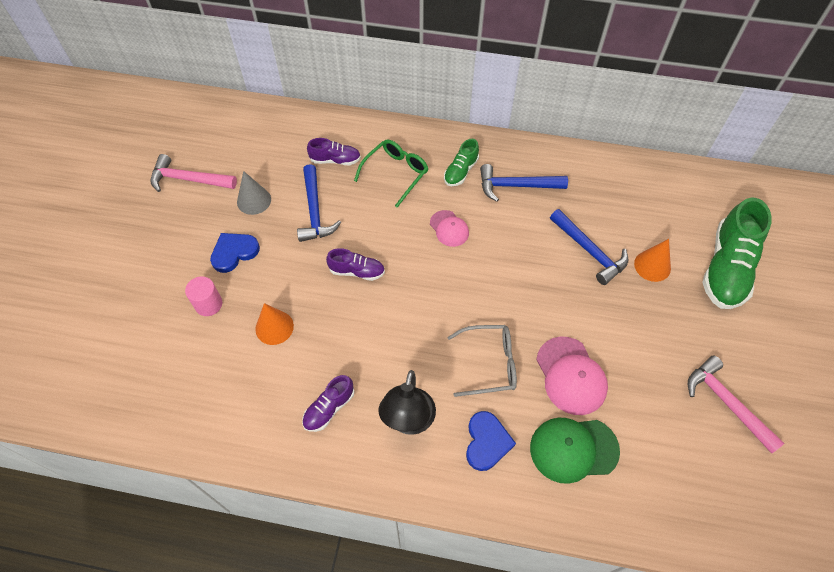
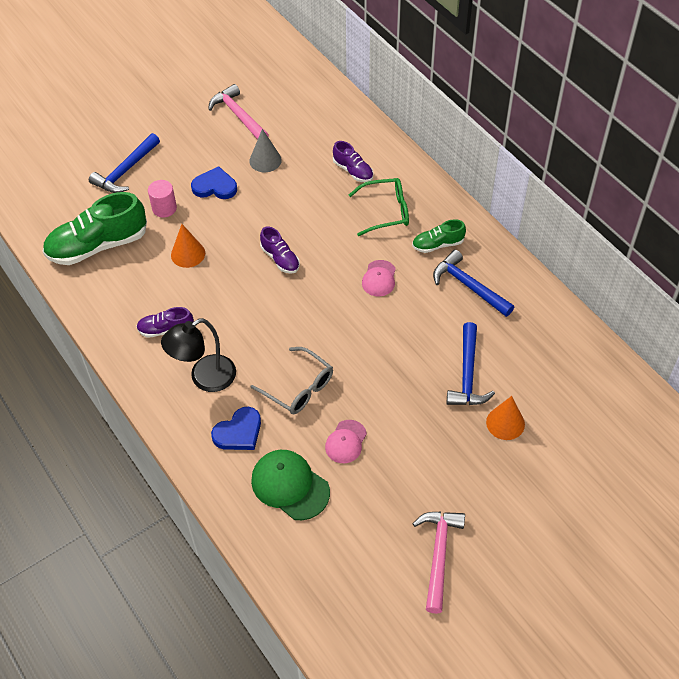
camera: 45 degrees right, 5 degrees down
(315, 211) = (298, 197): blue hammer -> blue hammer (126, 171)
(571, 376) = (346, 442): pink cap -> pink cap, size x0.61
(726, 268) = (566, 473): green shoe -> green shoe (97, 246)

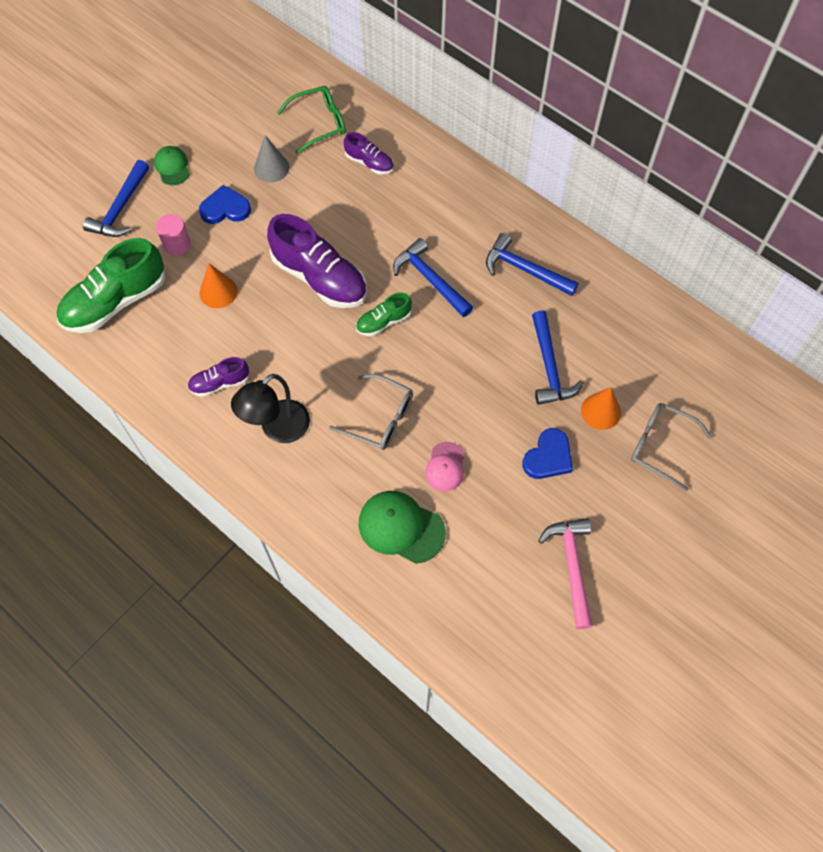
camera: 15 degrees left, 10 degrees up
(180, 145) = (172, 167): none -> green cap
(238, 115) = (227, 121): pink hammer -> none
(239, 432) = (331, 481): blue heart -> blue heart (548, 457)
(280, 259) = (320, 278): purple shoe -> purple shoe, size x1.96
(379, 278) = (430, 279): pink cap -> blue hammer
(386, 211) = (417, 203): green glasses -> green glasses (319, 123)
(438, 244) = (481, 229): green shoe -> green shoe (383, 322)
(554, 465) = (660, 446): none -> grey glasses

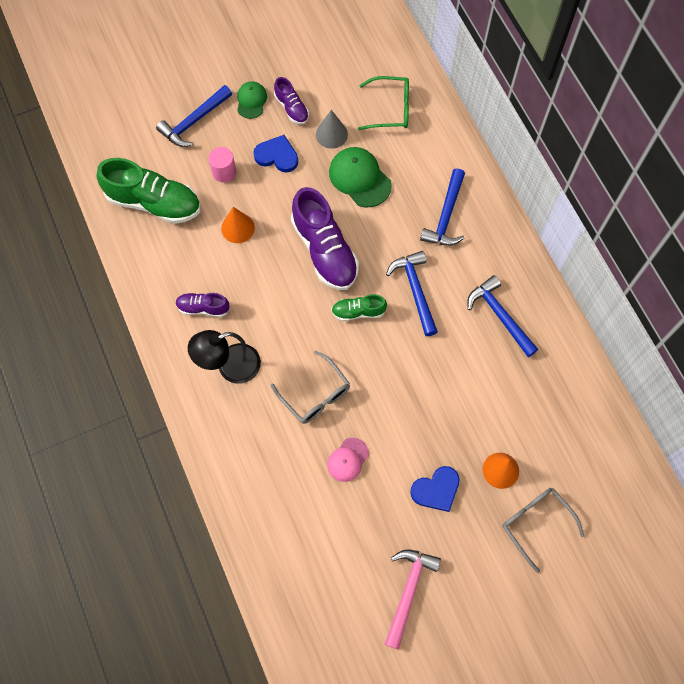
camera: 25 degrees right, 5 degrees up
(115, 302) = (154, 202): green shoe -> green shoe turned 150 degrees counterclockwise
(369, 163) = (415, 163): purple shoe -> purple shoe (291, 108)
(401, 527) = (288, 494): green cap -> green cap (360, 178)
(549, 366) = (477, 411): blue hammer -> blue hammer (446, 216)

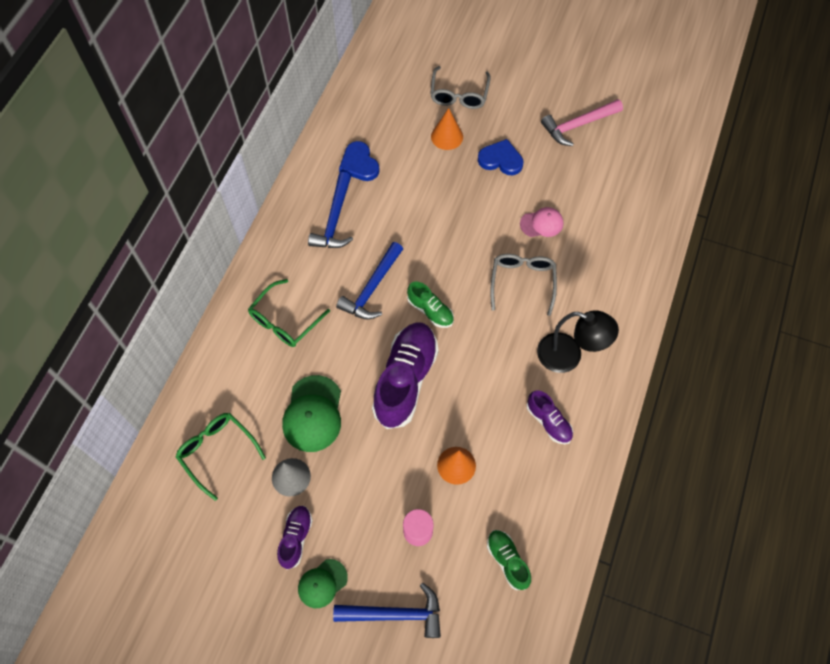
camera: 135 degrees left, 5 degrees down
(154, 202) = (507, 561): green shoe -> green shoe, size x0.51
(277, 156) = (357, 502): blue heart -> blue heart (359, 164)
(446, 216) = (285, 321): blue hammer -> green glasses

